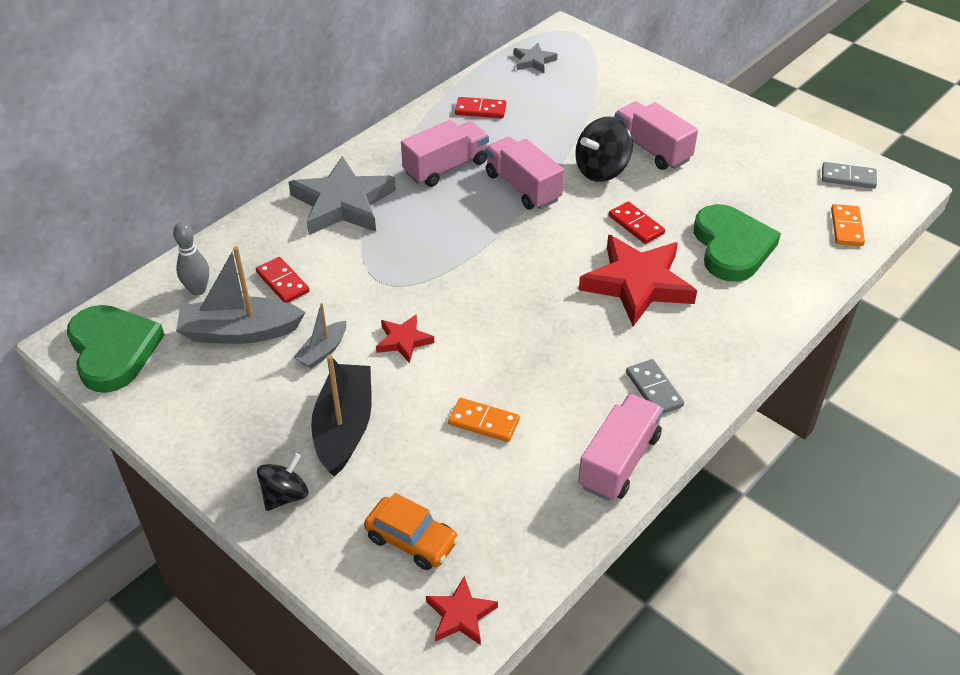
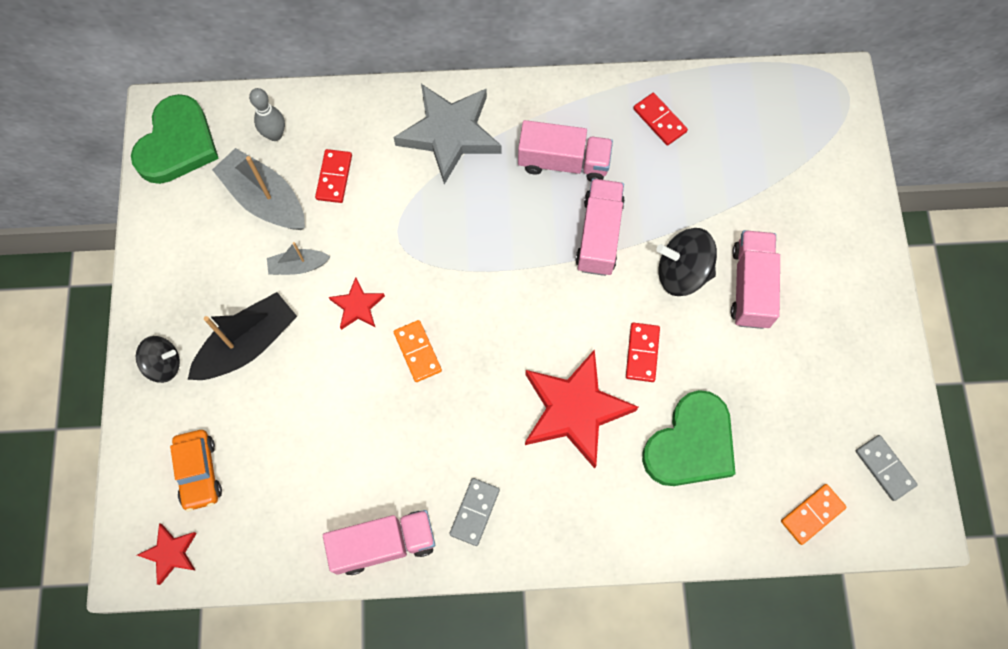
camera: 45 degrees right, 25 degrees up
(484, 422) = (335, 426): orange domino -> orange domino (418, 352)
(533, 61) = (769, 98): grey star -> none

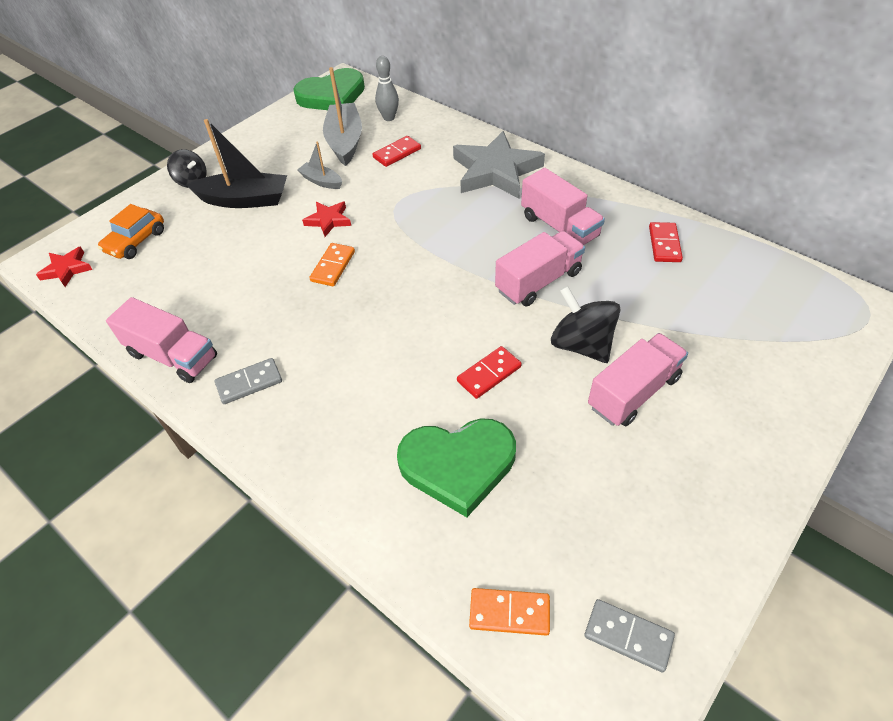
camera: 45 degrees right, 20 degrees down
(574, 410) = (394, 373): red star -> none
(884, 468) = (628, 636): grey domino -> grey domino turned 75 degrees counterclockwise

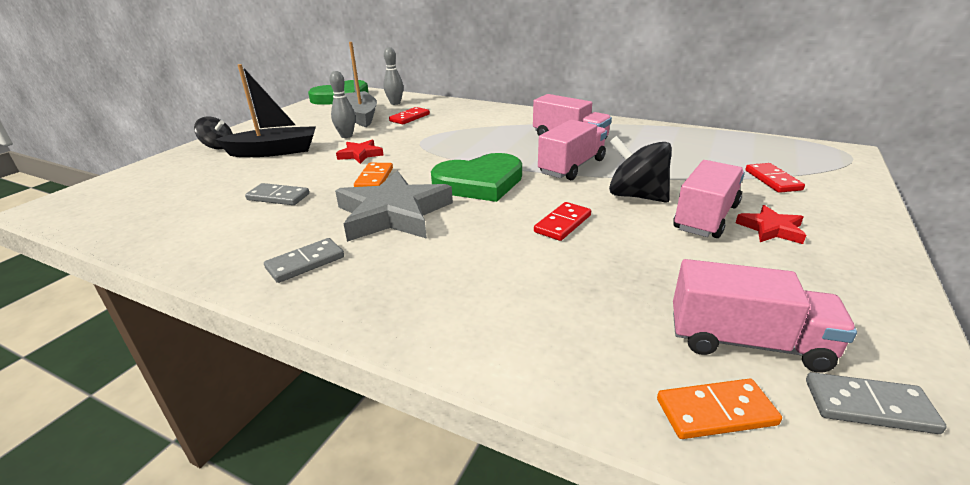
camera: 15 degrees left, 20 degrees down
(67, 269) = (76, 210): red star -> red star (771, 229)
(136, 241) = (159, 185): orange car -> none
(173, 356) = (208, 255): pink truck -> pink truck (747, 342)
(239, 281) = (278, 197): none -> grey domino
(321, 181) = (346, 136): grey boat -> grey bowling pin
(458, 465) = (570, 291): green heart -> green heart (479, 182)
(496, 171) = (499, 119): grey star -> grey star (393, 214)
(664, 244) = (661, 138): red domino -> red domino (772, 180)

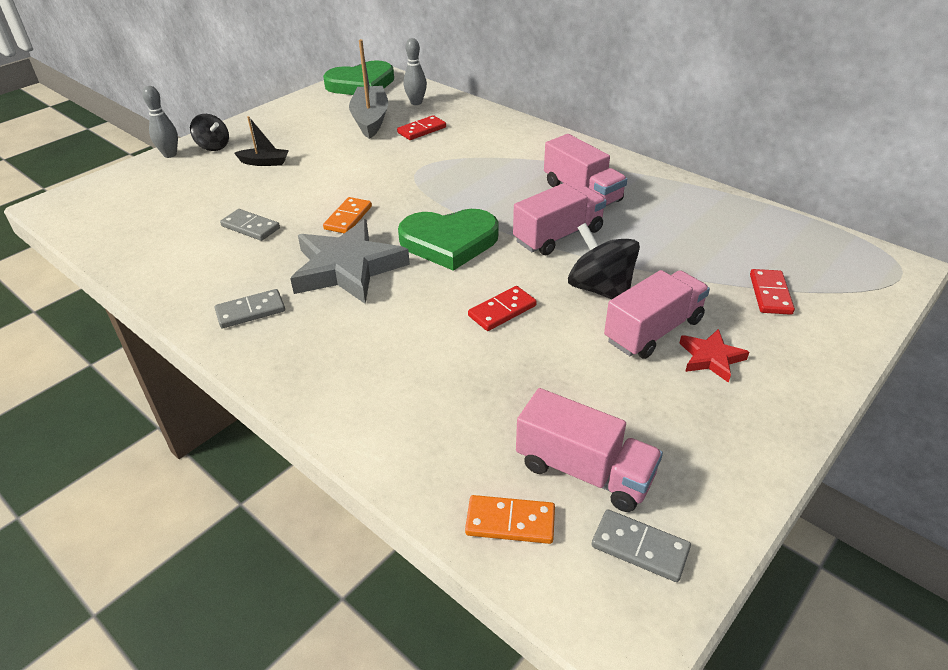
camera: 15 degrees right, 10 degrees up
(274, 151) = (264, 162): black boat -> black boat, size x0.54
(346, 136) = (343, 150): grey bowling pin -> grey bowling pin (170, 154)
(360, 154) = (347, 181): red star -> none

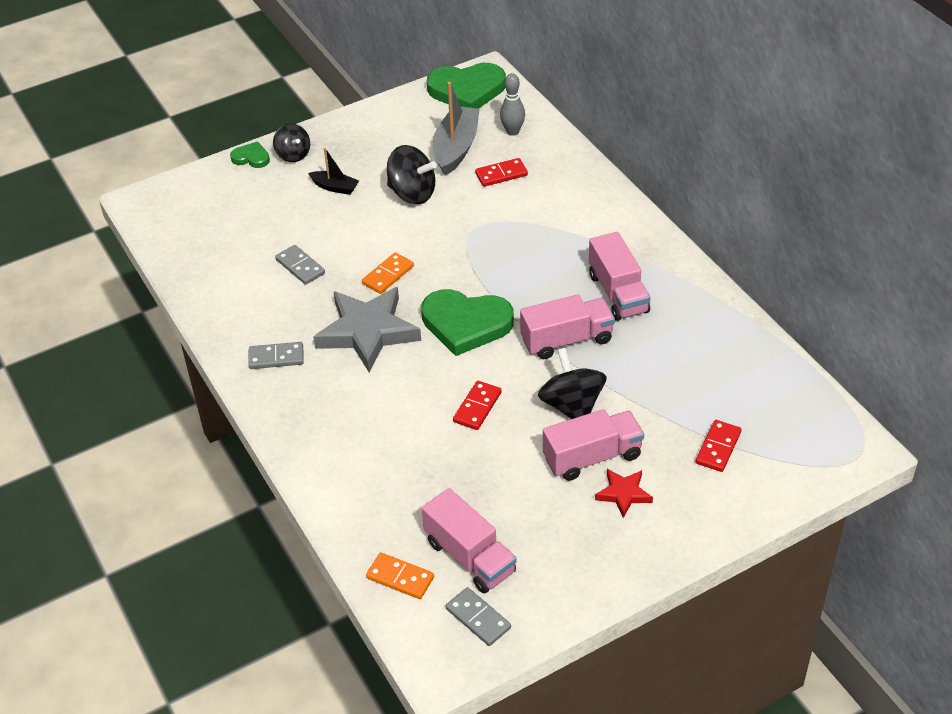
camera: 20 degrees right, 5 degrees up
(170, 154) = (251, 157): grey bowling pin -> green heart
(344, 155) = (412, 193): none -> black spinning top
(502, 311) = (477, 407): red domino -> red domino turned 45 degrees counterclockwise

